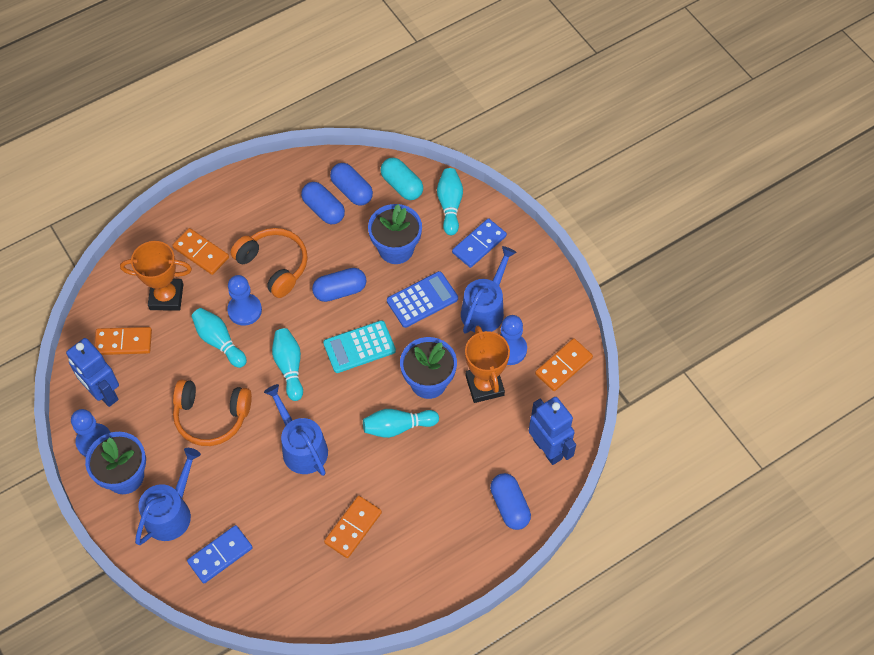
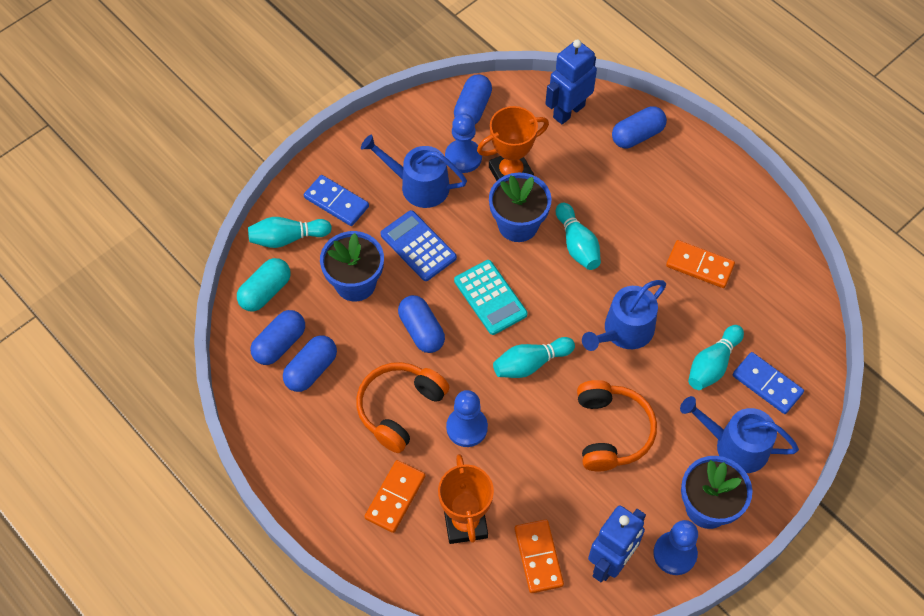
camera: 100 degrees left, 0 degrees up
(219, 341) = (514, 446): turquoise bowling pin -> turquoise bowling pin (712, 364)
(563, 366) = (472, 108): orange domino -> blue capsule

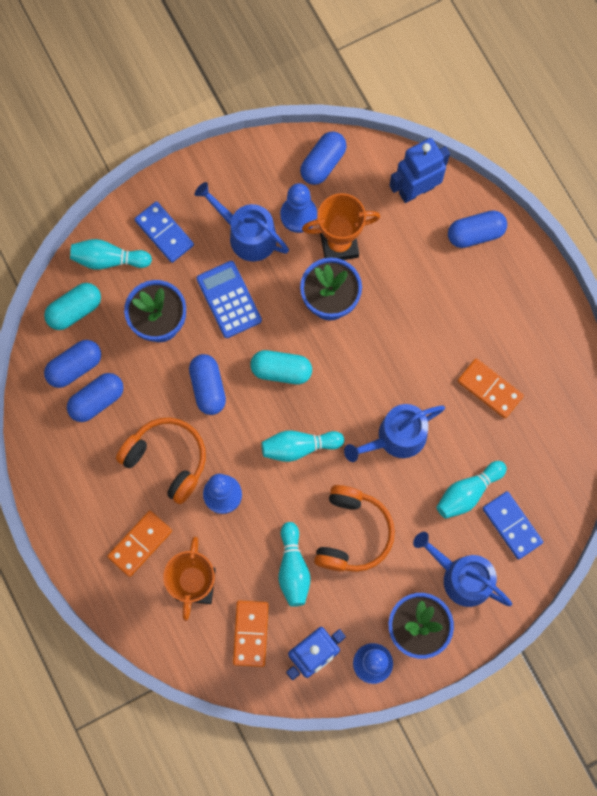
camera: 15 degrees right, 15 degrees up
(399, 408) = (167, 460): orange headphones -> orange headphones turned 75 degrees clockwise
(490, 297) = (281, 370): turquoise calculator -> turquoise capsule
(577, 244) = (380, 336): turquoise bowling pin -> turquoise bowling pin (293, 568)

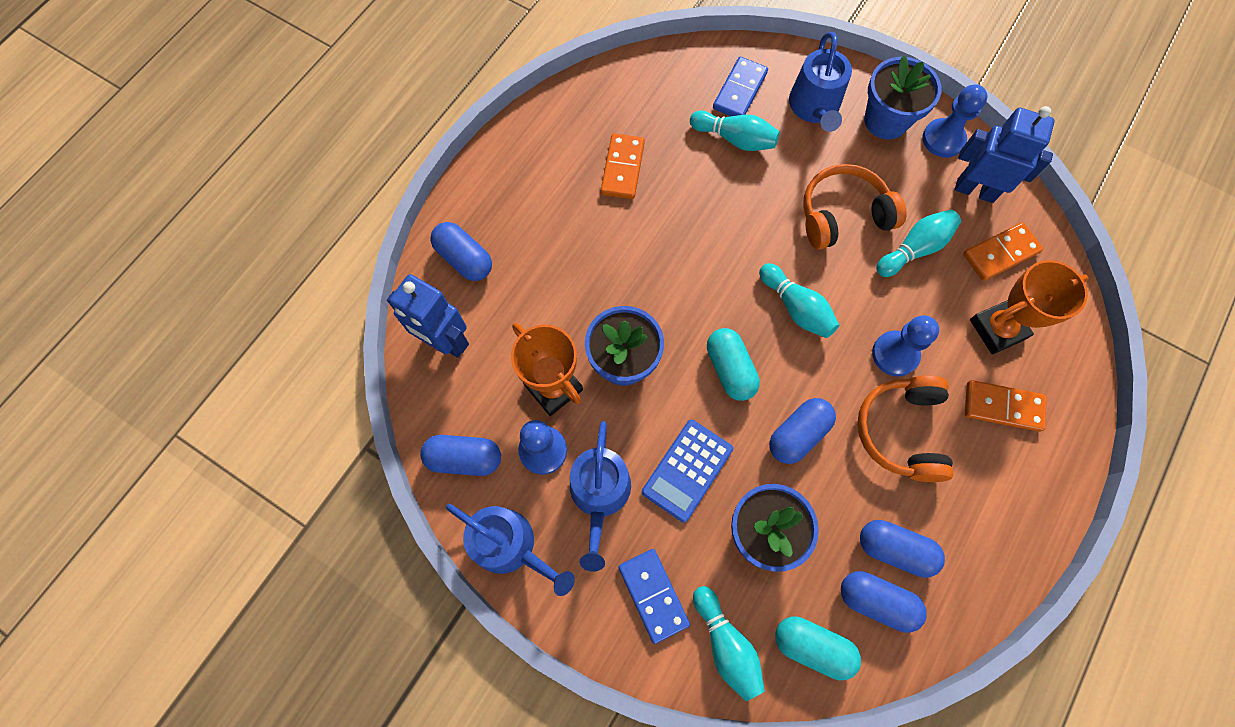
camera: 120 degrees left, 5 degrees down
(164, 233) = (653, 595): blue domino -> blue domino turned 45 degrees counterclockwise
(396, 437) = (725, 224): blue watering can -> blue watering can (510, 546)

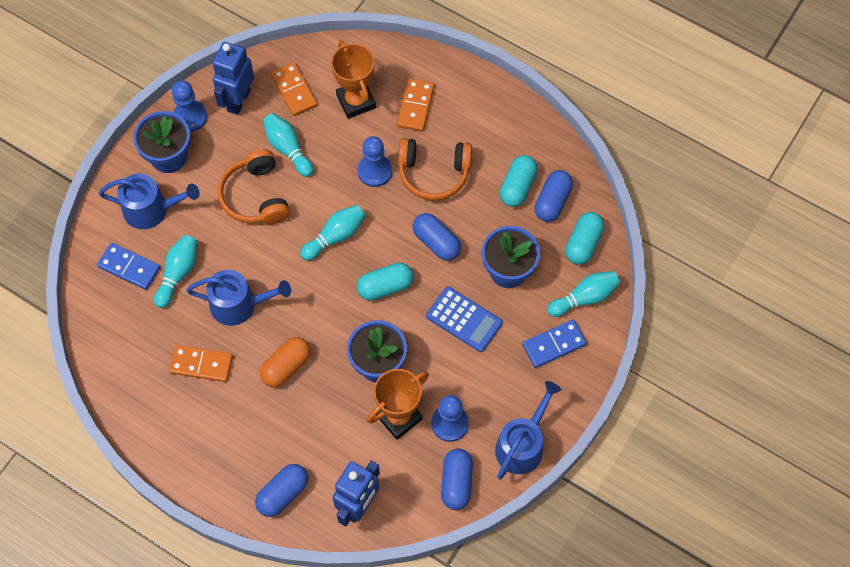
camera: 90 degrees left, 5 degrees down
(599, 494) = (483, 381): blue watering can -> blue watering can (239, 304)
(620, 257) = (286, 366): none -> orange capsule
(894, 549) = (517, 186): blue capsule -> turquoise capsule

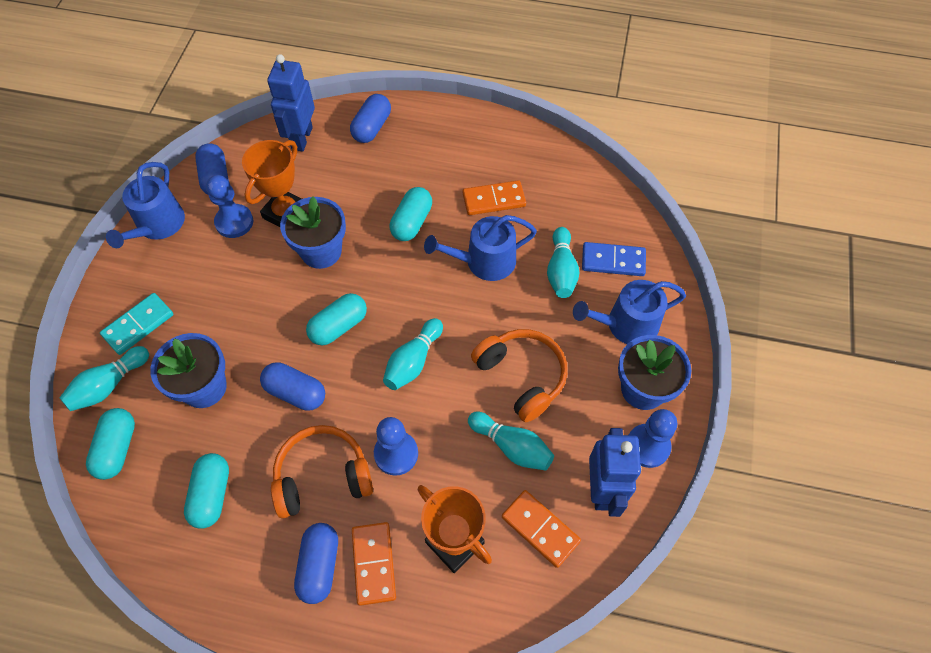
camera: 160 degrees right, 5 degrees down
(286, 366) = (412, 222): orange capsule -> turquoise capsule
(464, 319) = (243, 320): blue calculator -> none
(552, 201) = (163, 490): blue capsule -> blue capsule (319, 566)
(554, 345) = (138, 325): blue domino -> turquoise domino

